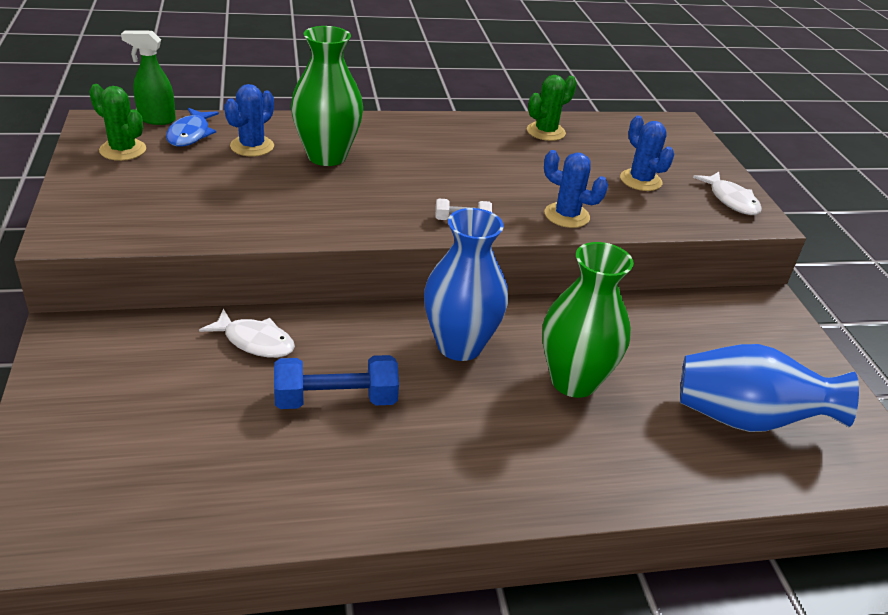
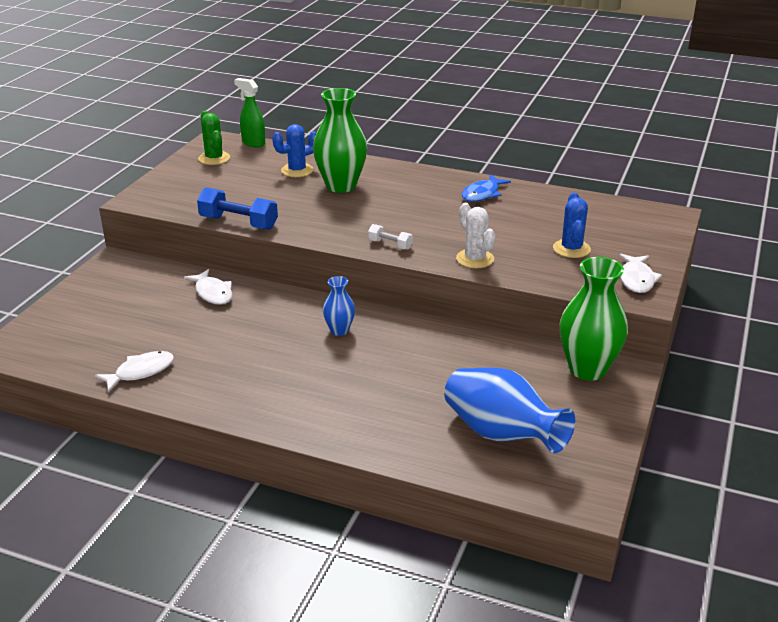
camera: 35 degrees right, 5 degrees down
(190, 134) = (265, 156): blue fish -> blue fish (482, 194)
(266, 497) = (140, 372): none -> white fish
(336, 400) = (228, 337): blue dumbbell -> blue dumbbell (238, 223)
(459, 345) = (339, 330): blue vase -> blue vase, size x0.52
(545, 132) = (533, 200): green cactus -> none
(566, 215) = (475, 259): blue cactus -> white cactus
(573, 381) = (396, 373): green vase -> green vase (587, 369)

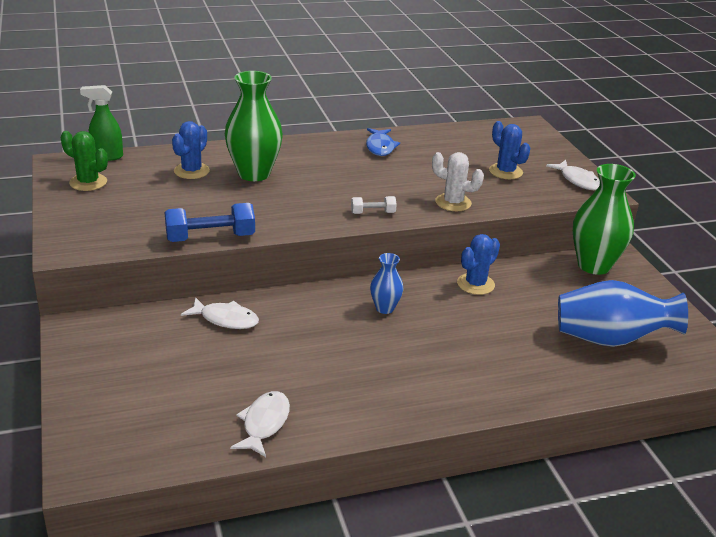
camera: 40 degrees left, 0 degrees up
(445, 342) = (475, 284): none -> blue cactus

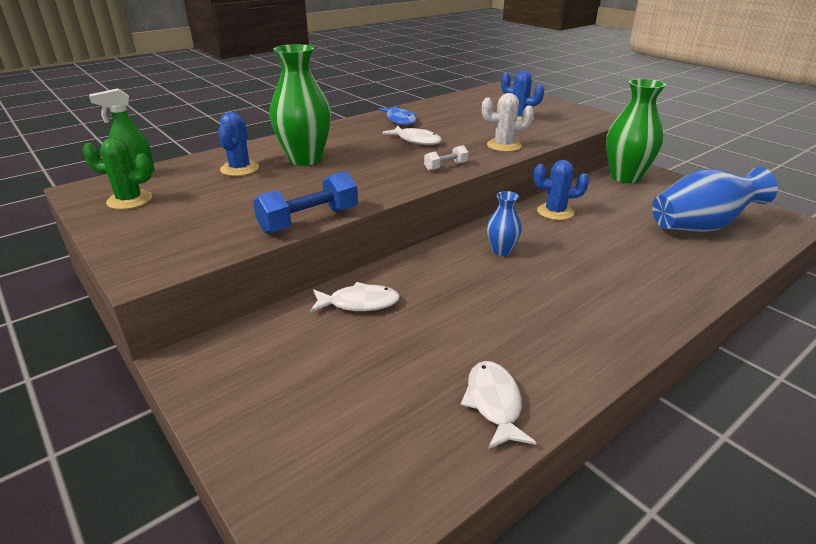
camera: 20 degrees left, 0 degrees up
(475, 284) = (555, 212): blue cactus -> blue cactus turned 75 degrees clockwise
(578, 181) = (577, 114): white fish -> white fish (416, 140)

